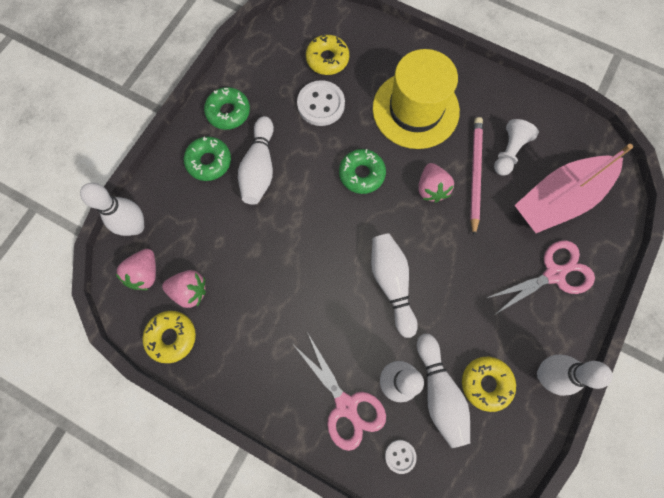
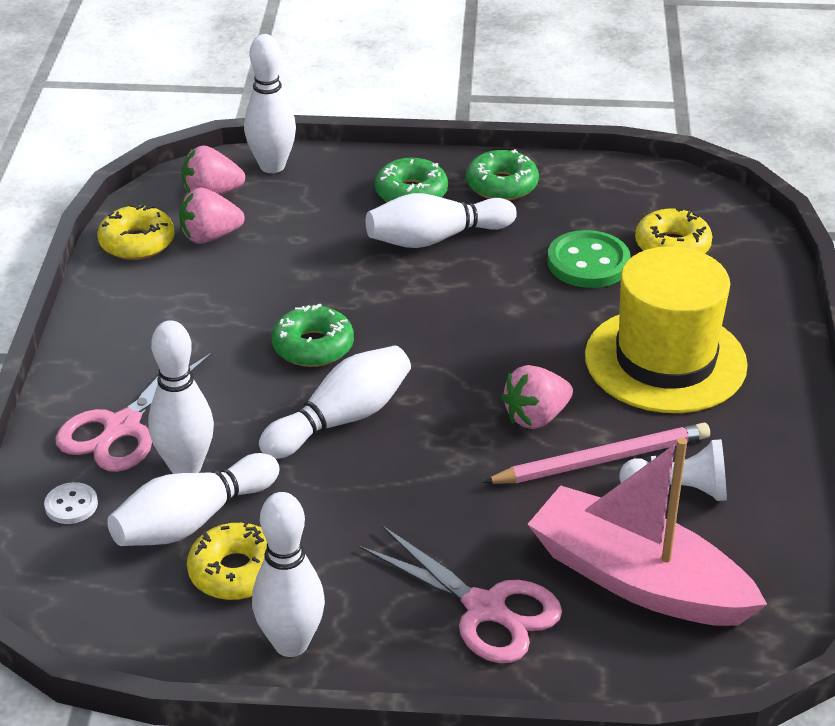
camera: 65 degrees right, 35 degrees down
(189, 291) = (210, 237): pink strawberry -> pink strawberry turned 90 degrees clockwise
(321, 104) = (588, 262): white button -> green button
(361, 174) = (503, 336): green donut -> green donut (313, 346)

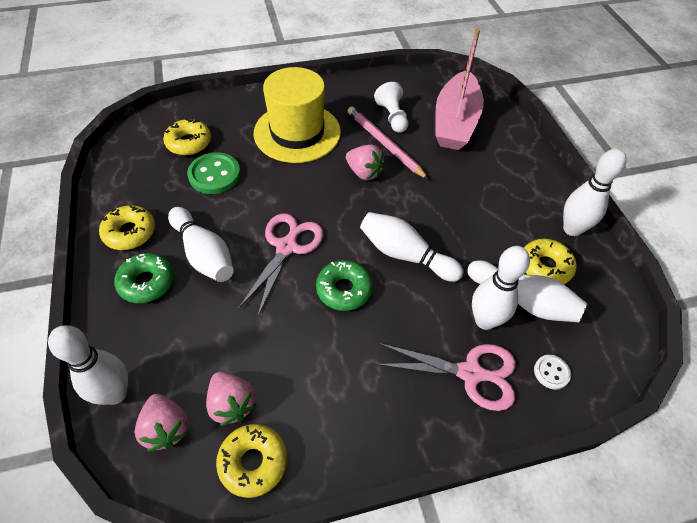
camera: 110 degrees left, 15 degrees up
(485, 609) = (504, 166): pink scissors -> pink scissors (287, 247)
(501, 185) = (130, 232): green donut -> yellow donut

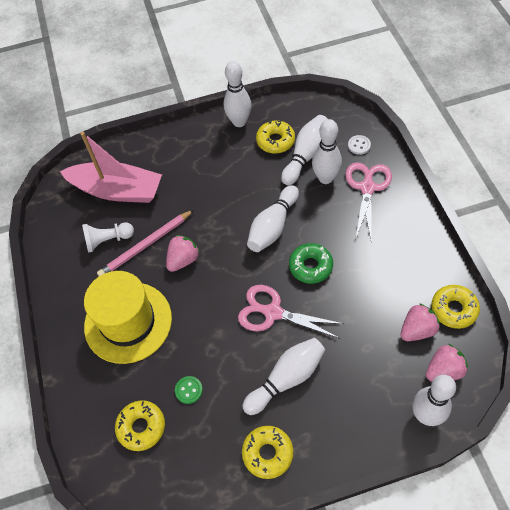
camera: 85 degrees left, 5 degrees up
(147, 282) = (322, 420): green donut -> none
(214, 175) = (189, 390): green button -> green button, size x0.54

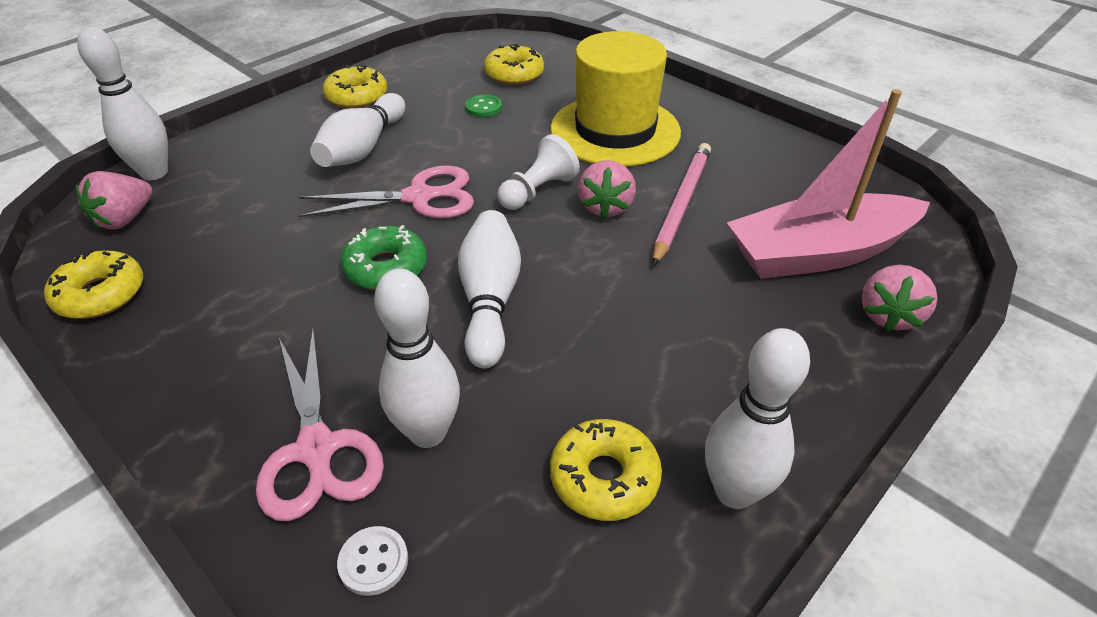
camera: 145 degrees right, 15 degrees down
(108, 240) = (745, 190): white pawn -> white pawn (537, 191)
(306, 155) = (504, 470): white bowling pin -> none
(417, 330) = (171, 249): pink strawberry -> pink strawberry (888, 315)

